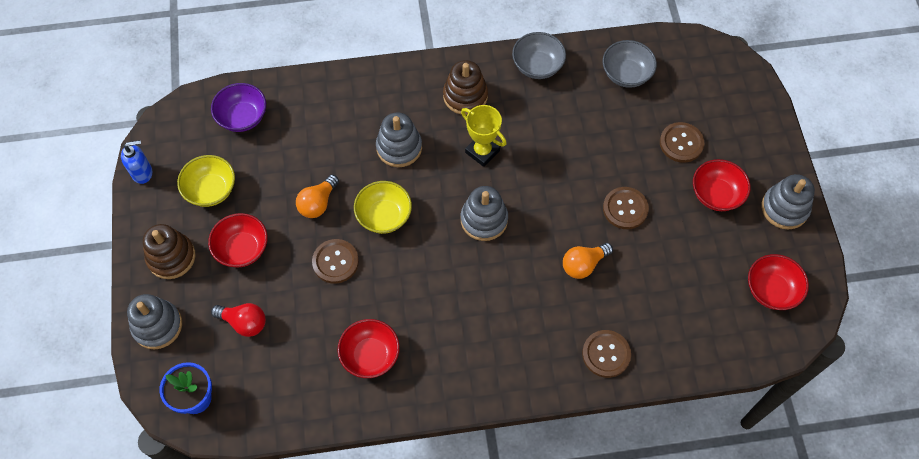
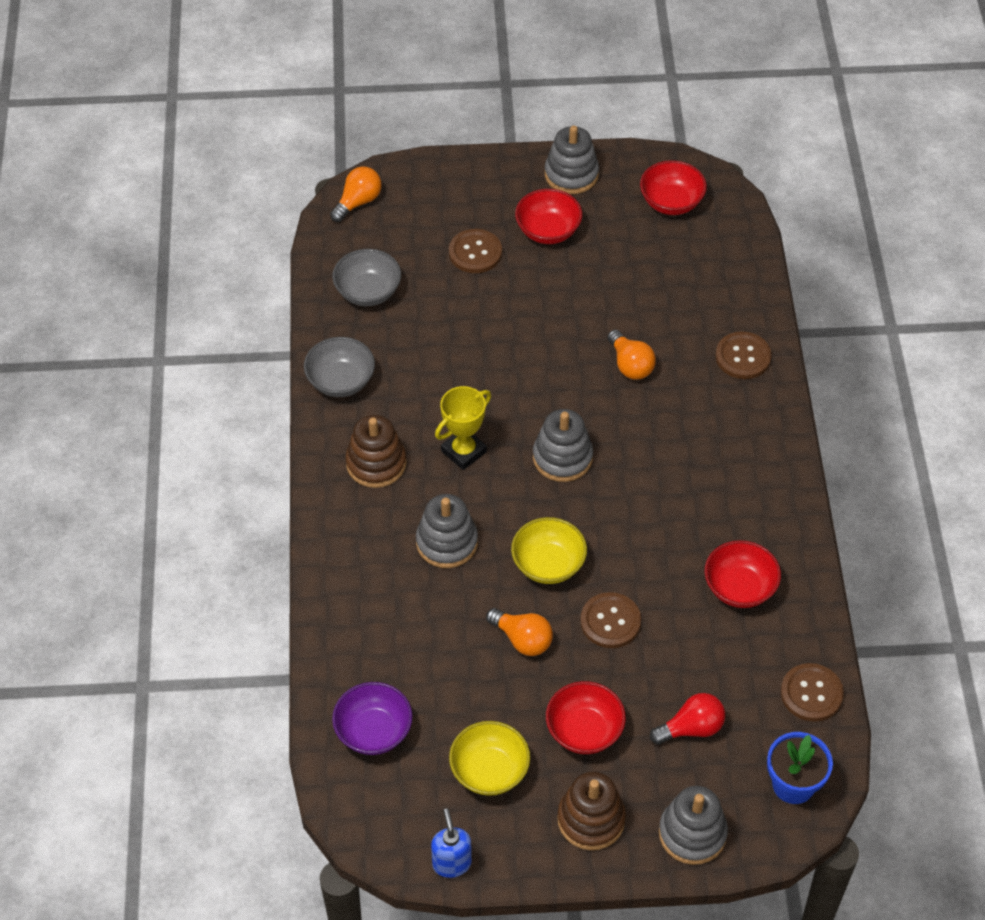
camera: 85 degrees left, 10 degrees down
(244, 322) = (691, 728): red light bulb -> red light bulb turned 45 degrees clockwise
(625, 209) = (559, 317): brown button -> brown button (811, 693)
(716, 58) = (358, 202): none -> orange light bulb

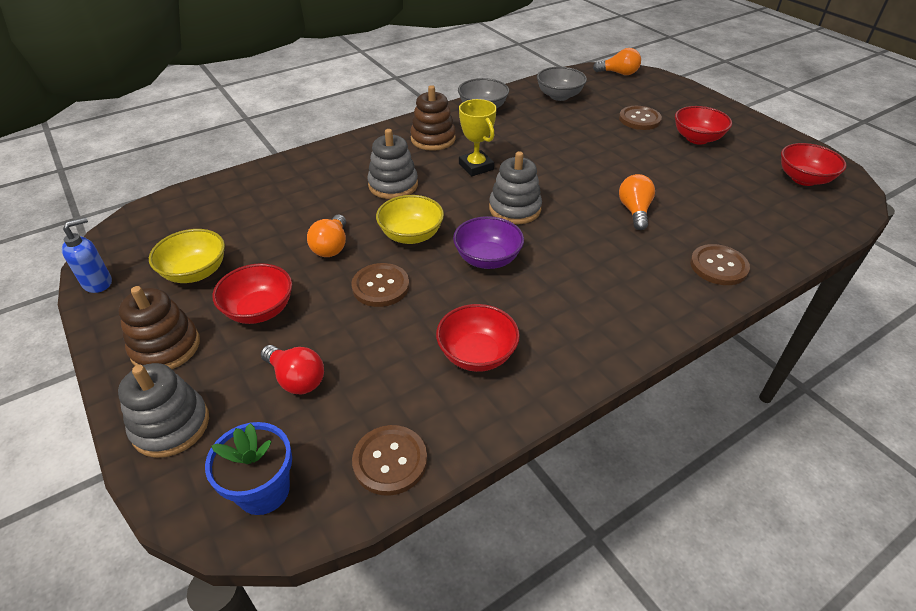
camera: 60 degrees right, 10 degrees down
(373, 731) = (209, 208): purple bowl -> purple bowl (487, 259)
(463, 451) = (476, 167): yellow trophy -> yellow trophy turned 45 degrees clockwise
(571, 174) = (756, 132): grey stacking toy -> none
(630, 365) = (634, 211): orange light bulb -> orange light bulb turned 150 degrees clockwise

